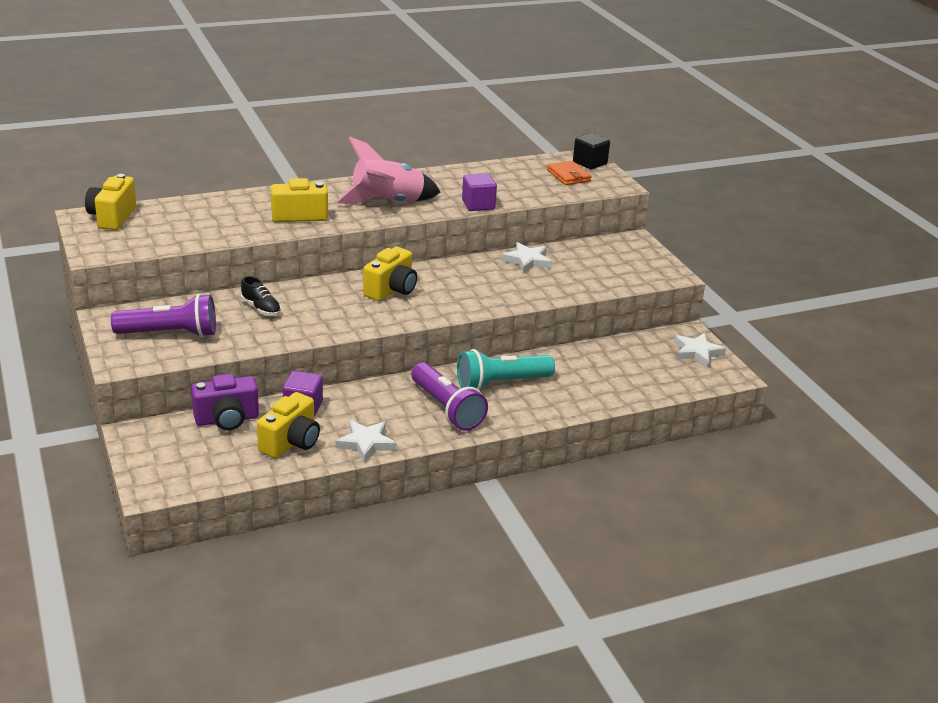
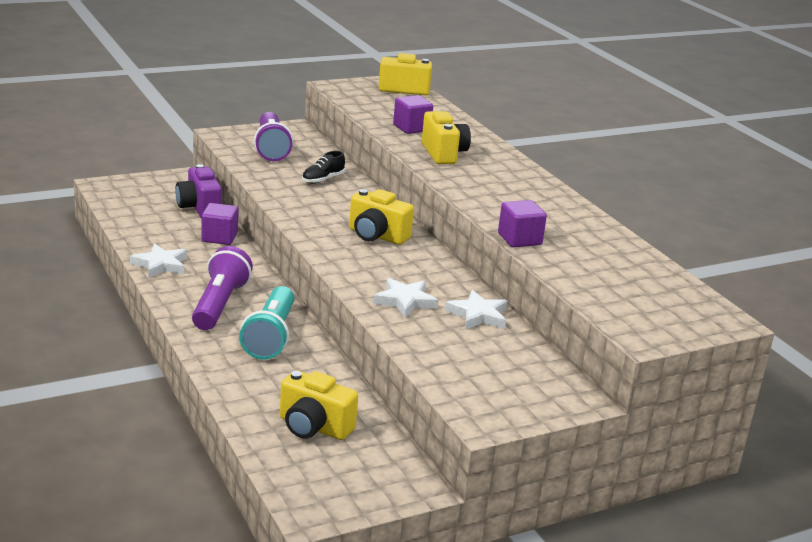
camera: 85 degrees right, 5 degrees down
(231, 224) = (411, 128): none -> purple cube
(291, 442) = (163, 233): yellow camera -> yellow camera (314, 427)
(388, 203) = (496, 193): pink rocket -> none
(447, 408) = (219, 304): purple flashlight -> purple flashlight turned 135 degrees clockwise
(501, 383) = (271, 336): turquoise flashlight -> turquoise flashlight turned 150 degrees counterclockwise
(568, 176) = (649, 302): orange wallet -> none
(590, 163) = (707, 321): black cube -> none
(697, 352) = (367, 487): white star -> white star (405, 301)

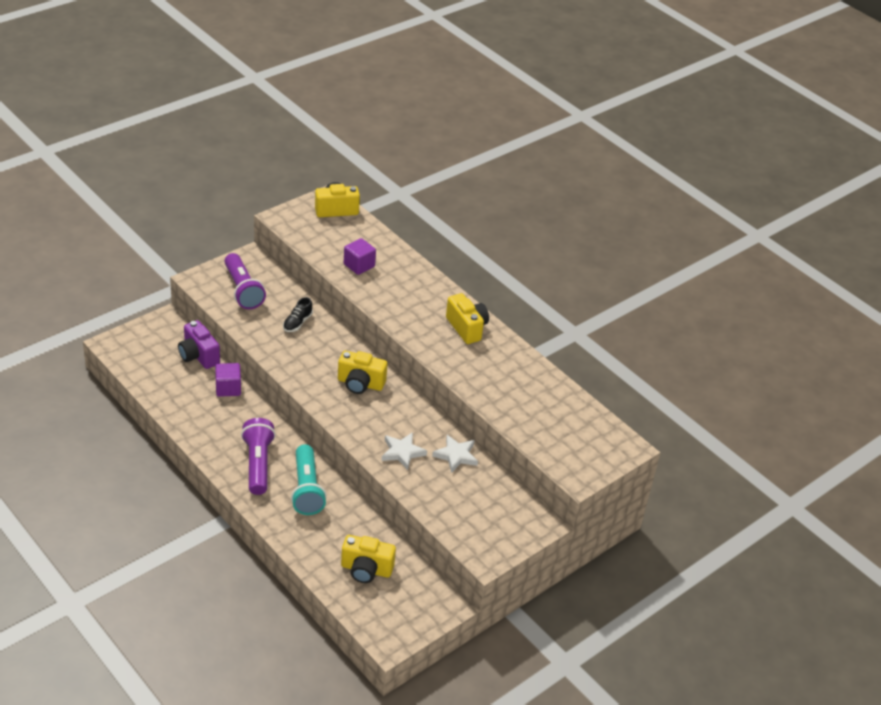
camera: 15 degrees left, 15 degrees up
(160, 264) = (197, 430): white star -> none
(443, 154) = (393, 295): yellow camera -> yellow camera (467, 328)
(519, 239) = (475, 391): purple cube -> none

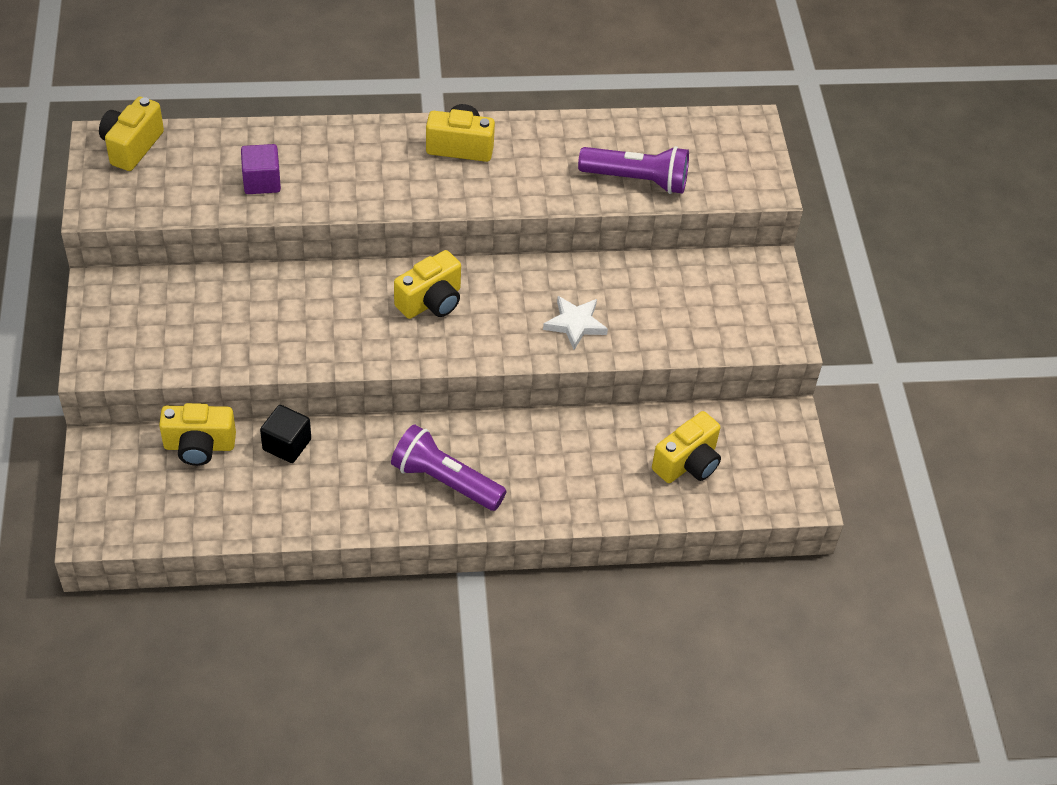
camera: 55 degrees left, 10 degrees up
(198, 356) = (199, 446): purple camera -> yellow camera
(228, 388) = (287, 444): purple cube -> black cube
(243, 290) = (158, 328): purple flashlight -> purple flashlight (637, 180)
(297, 323) = (271, 305): black shoe -> none
(307, 489) = (523, 454): turquoise flashlight -> none
(456, 455) = (616, 279): white star -> none

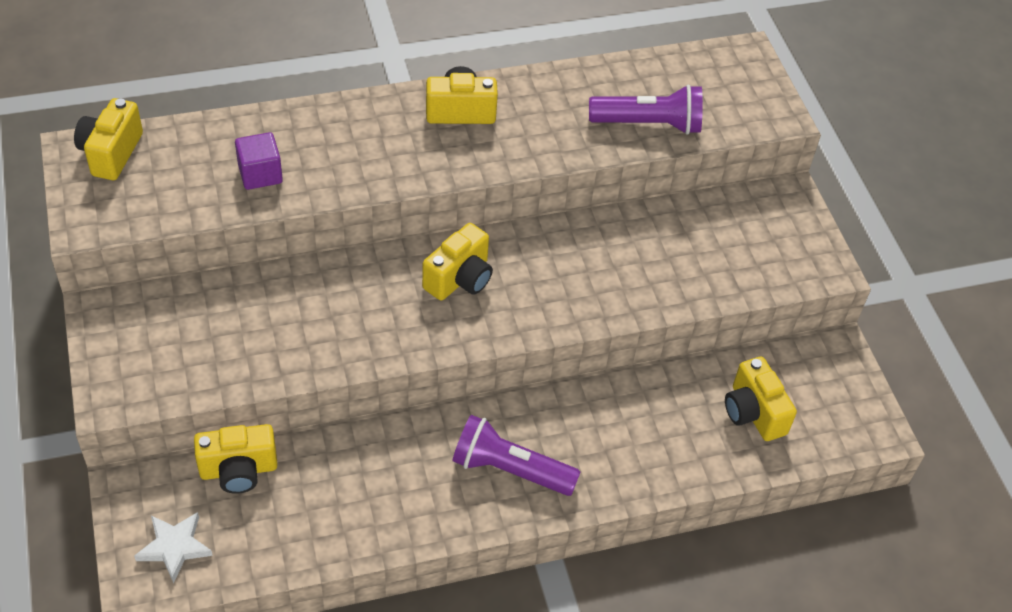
camera: 10 degrees left, 0 degrees up
(287, 444) = (333, 454): black cube -> none
(575, 324) = (614, 282): white star -> white star (174, 547)
(687, 463) = (753, 413): yellow camera -> yellow camera turned 120 degrees clockwise

